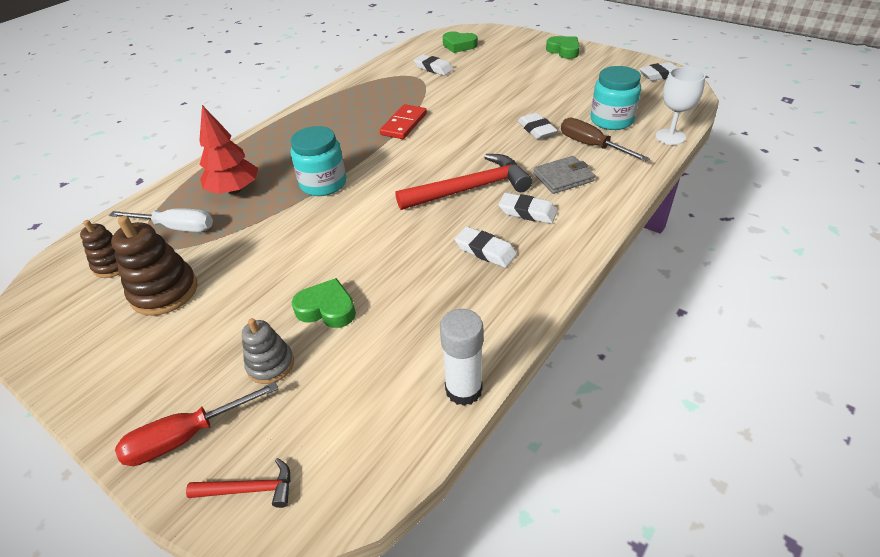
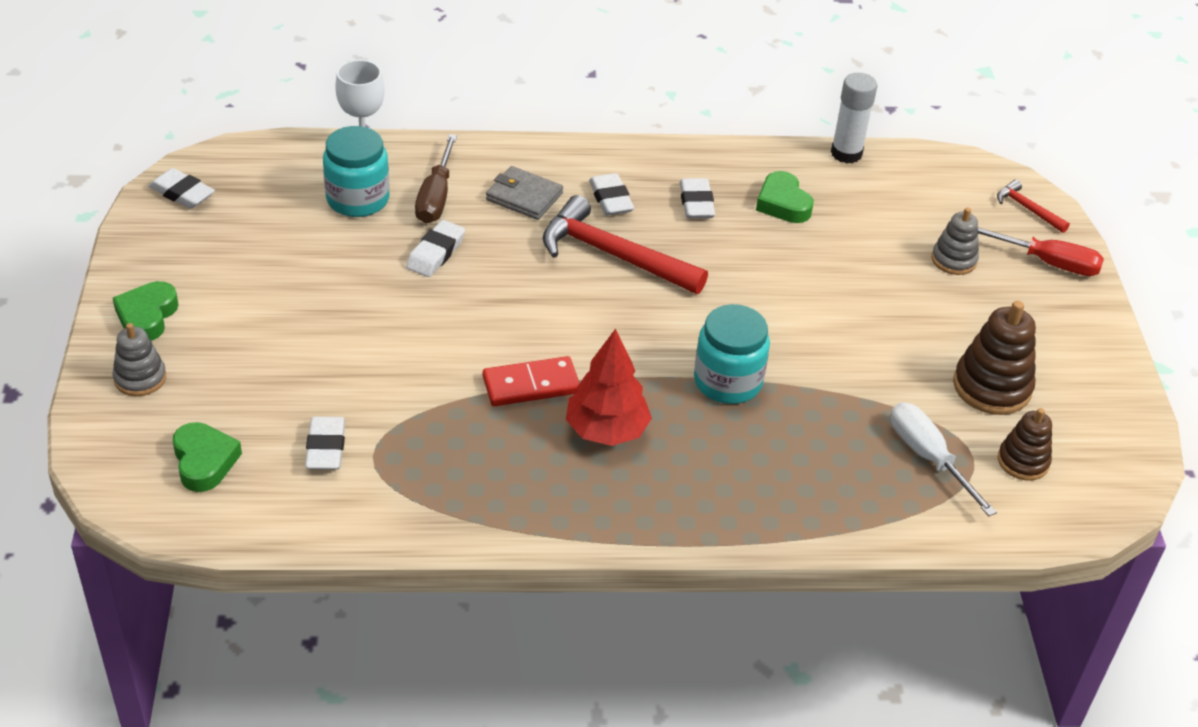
camera: 135 degrees left, 0 degrees up
(234, 190) = (824, 458): red tree -> red tree (606, 431)
(327, 309) = (872, 263): green heart -> green heart (783, 203)
(523, 43) = (140, 378): none -> grey stacking toy

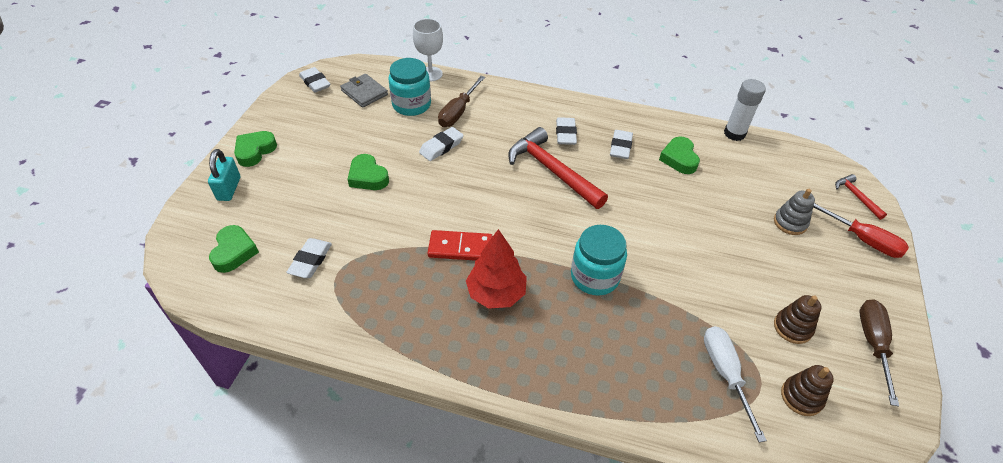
camera: 20 degrees right, 5 degrees up
(140, 378) = (229, 189): grey stacking toy -> turquoise padlock
(347, 318) = (368, 177): none -> green heart
(524, 196) = (512, 122): grey wallet -> grey wallet (364, 92)
(992, 387) = (792, 327): brown stacking toy -> brown stacking toy, size x0.63
(1089, 384) = (872, 344): none -> brown screwdriver

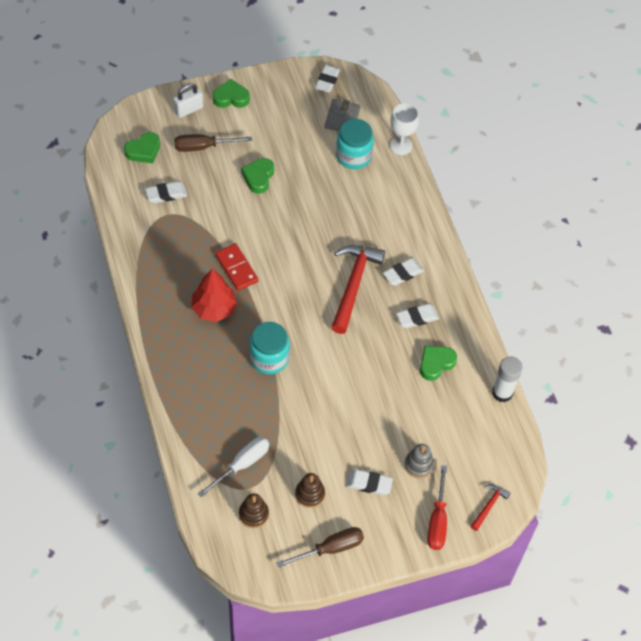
camera: 55 degrees right, 10 degrees up
(229, 189) = (188, 109): turquoise padlock -> white padlock
(441, 147) = (323, 202): white eraser -> white eraser (369, 484)
(458, 112) = (370, 190): brown screwdriver -> brown screwdriver (203, 147)

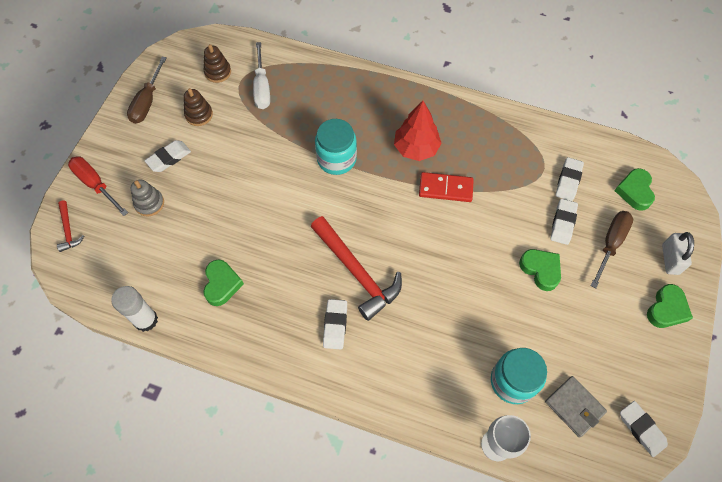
camera: 130 degrees right, 5 degrees up
(417, 318) = (279, 303): white eraser -> white eraser (563, 223)

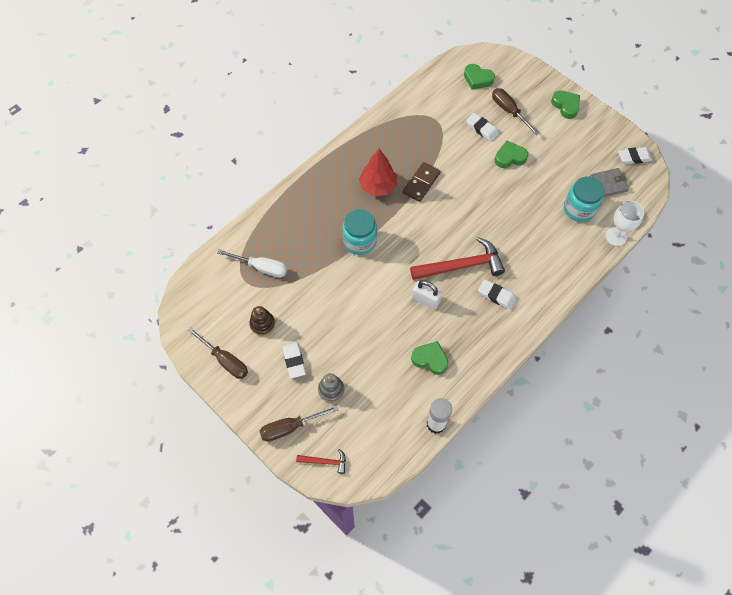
camera: 65 degrees left, 0 degrees up
(95, 184) = (290, 427): red screwdriver -> brown screwdriver
(218, 72) = (226, 295): brown stacking toy -> none
(445, 188) = (421, 183): red domino -> brown domino
(568, 181) = (451, 110): white eraser -> none
(670, 259) = (534, 86): white padlock -> white padlock (425, 299)

